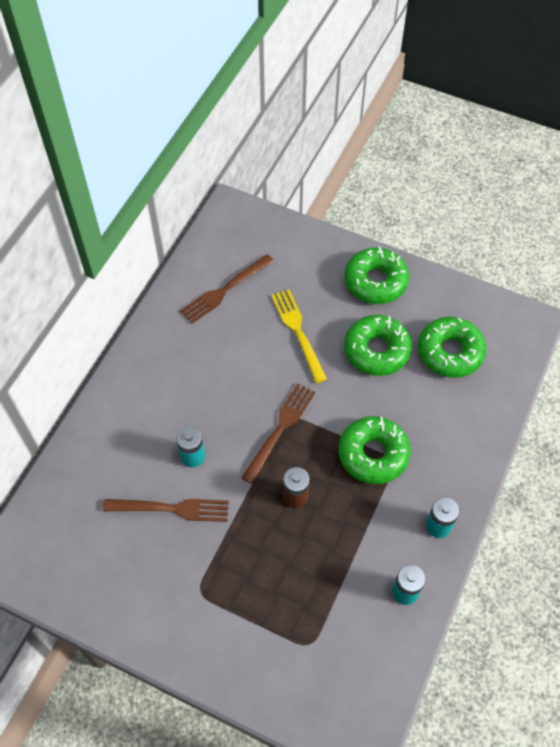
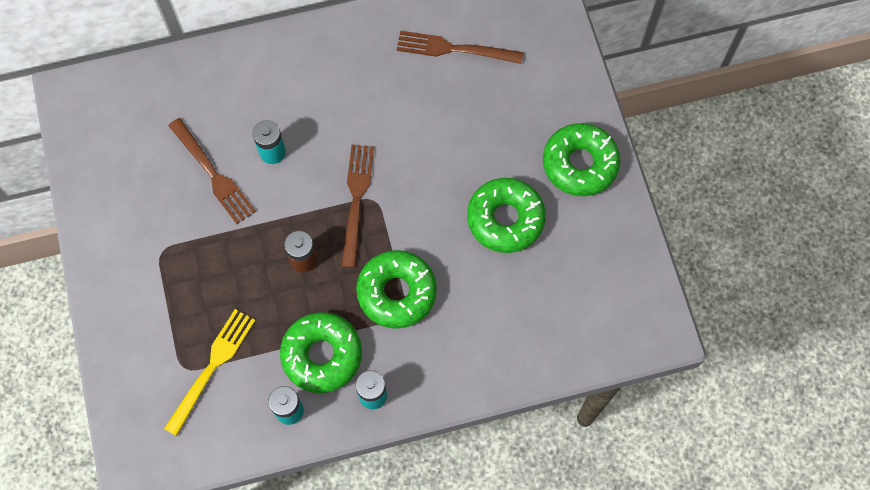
camera: 50 degrees right, 10 degrees up
(280, 429) = (356, 199): brown fork -> brown fork turned 75 degrees counterclockwise
(298, 331) = (465, 140): yellow fork -> yellow fork (212, 366)
(450, 352) = (560, 283): green donut -> green donut (322, 355)

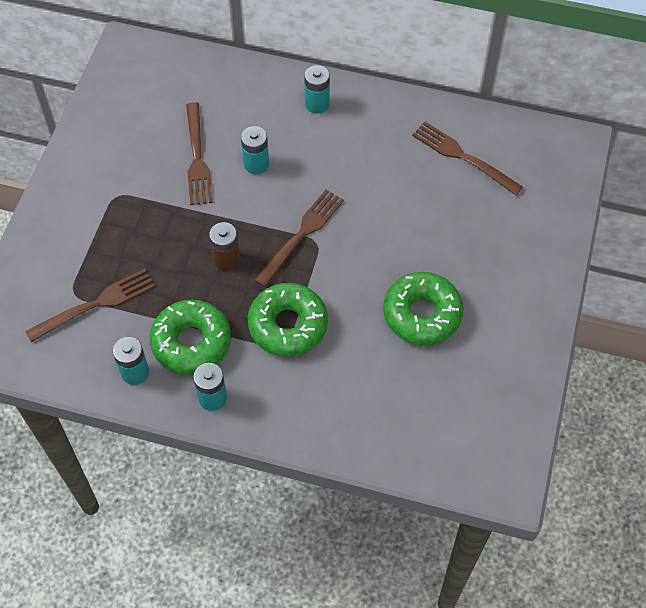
camera: 30 degrees right, 10 degrees down
(212, 366) = (96, 304): yellow fork -> brown fork
(291, 62) = (317, 104): none -> turquoise battery
(580, 164) = (519, 302): green donut -> none

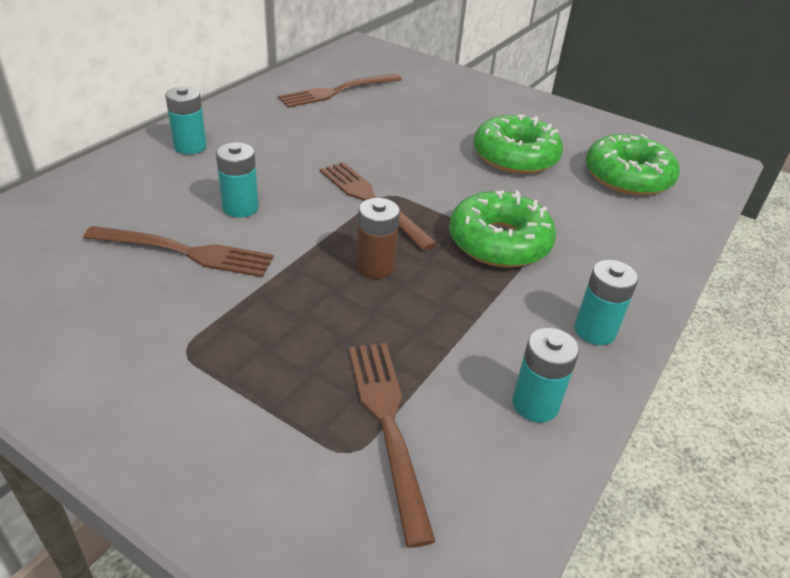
camera: 75 degrees left, 20 degrees down
(191, 342) = (499, 330): green donut -> green donut (627, 177)

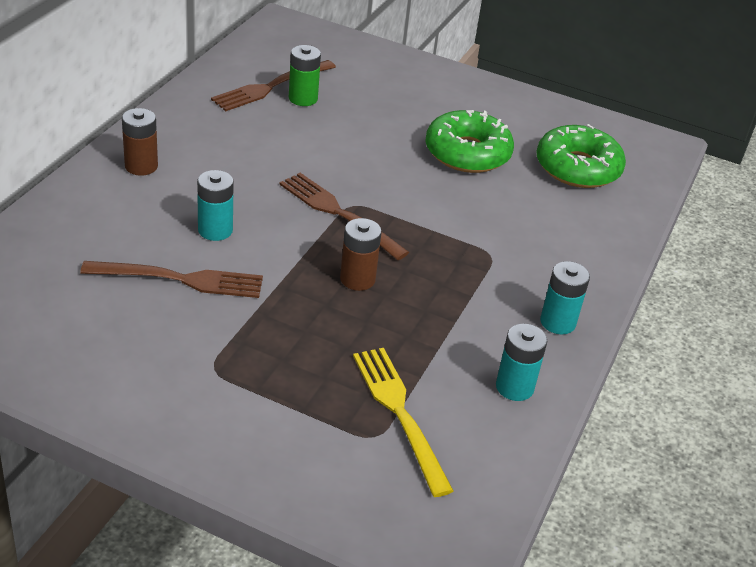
camera: 10 degrees left, 0 degrees up
(190, 147) = (141, 166): turquoise battery -> brown battery
(364, 102) = (303, 98): none -> green battery
(387, 424) = (399, 413): brown fork -> yellow fork
(499, 242) = (465, 246): green donut -> none

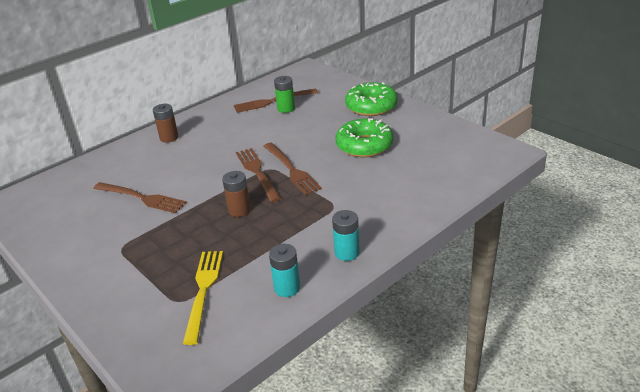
camera: 30 degrees right, 5 degrees down
(215, 230) = (181, 174): turquoise battery -> none
(389, 203) = (292, 170): none -> brown fork
(577, 168) = (433, 160): green donut -> green donut (371, 106)

